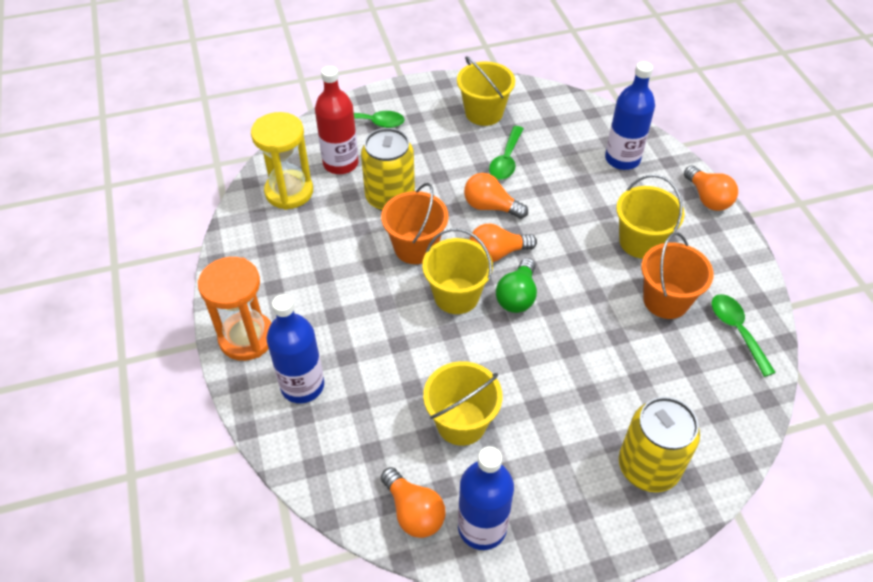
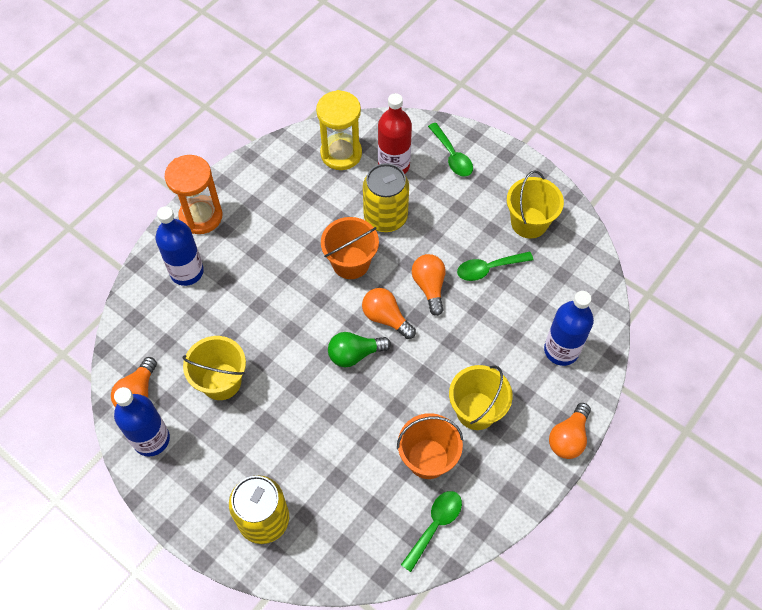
camera: 55 degrees right, 10 degrees up
(456, 296) = (326, 315): yellow bucket -> none

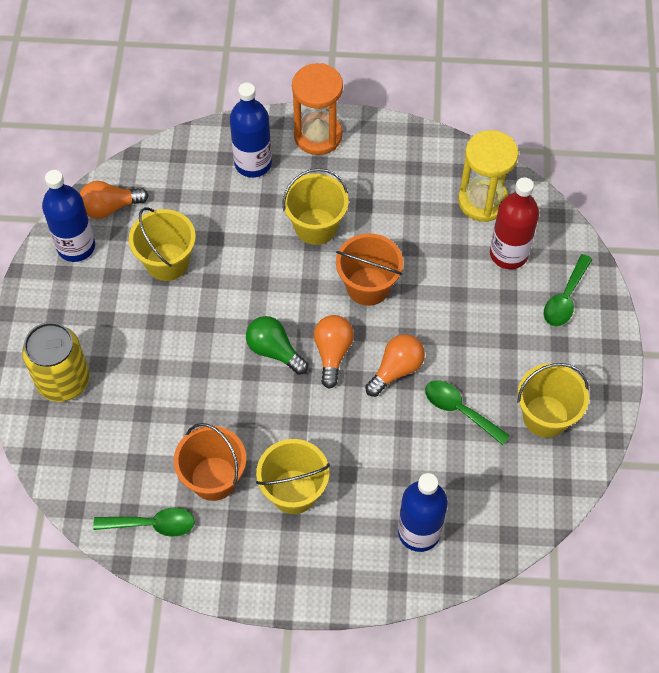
camera: 55 degrees right, 0 degrees up
(275, 264) = (316, 226): none -> yellow bucket
(385, 217) = (443, 284): yellow can -> none
(568, 438) = (326, 593): orange light bulb -> none

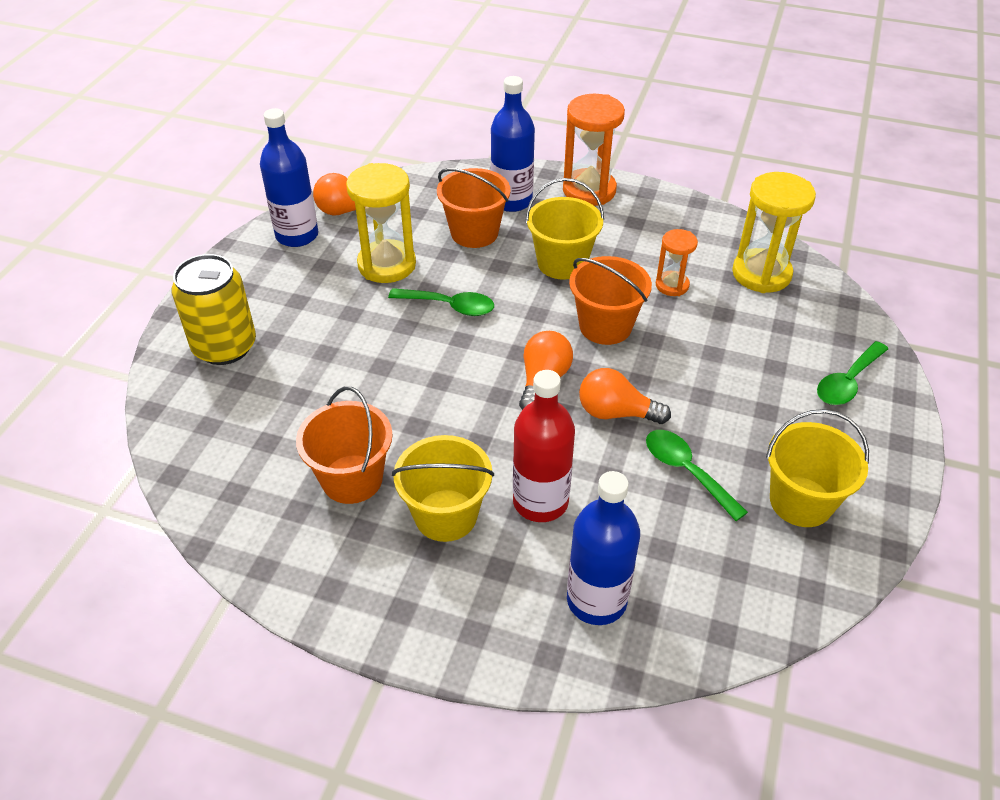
camera: 15 degrees right, 15 degrees down
(152, 524) = (256, 512): green spoon -> green spoon (450, 306)
(167, 262) = (387, 265): yellow bucket -> yellow hourglass
(231, 208) = (474, 233): none -> orange bucket
(274, 351) = (475, 365): green light bulb -> none
(396, 370) = (616, 413): orange light bulb -> orange light bulb turned 135 degrees counterclockwise
(412, 230) = (672, 285): none -> orange hourglass
(508, 254) = (783, 326): red bottle -> red bottle (540, 502)

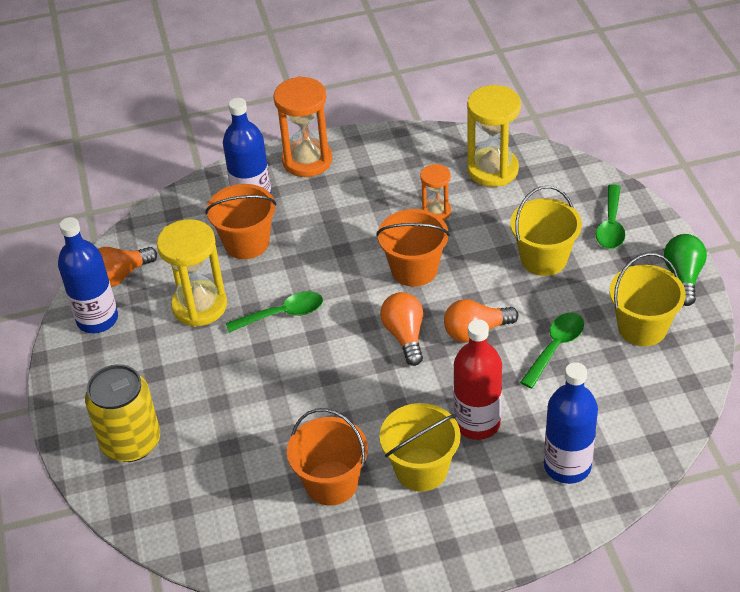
camera: 30 degrees left, 0 degrees up
(562, 263) = (339, 234): yellow bucket -> yellow bucket (543, 259)
(686, 471) = (555, 347): green spoon -> green spoon turned 105 degrees clockwise
(892, 474) = (683, 277): none -> green light bulb

